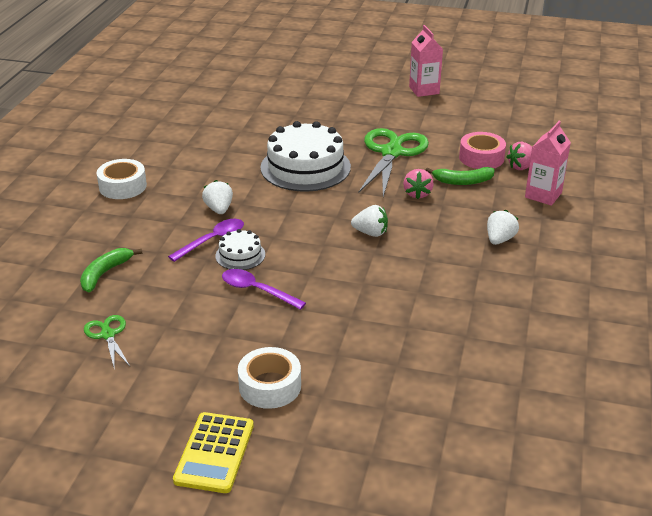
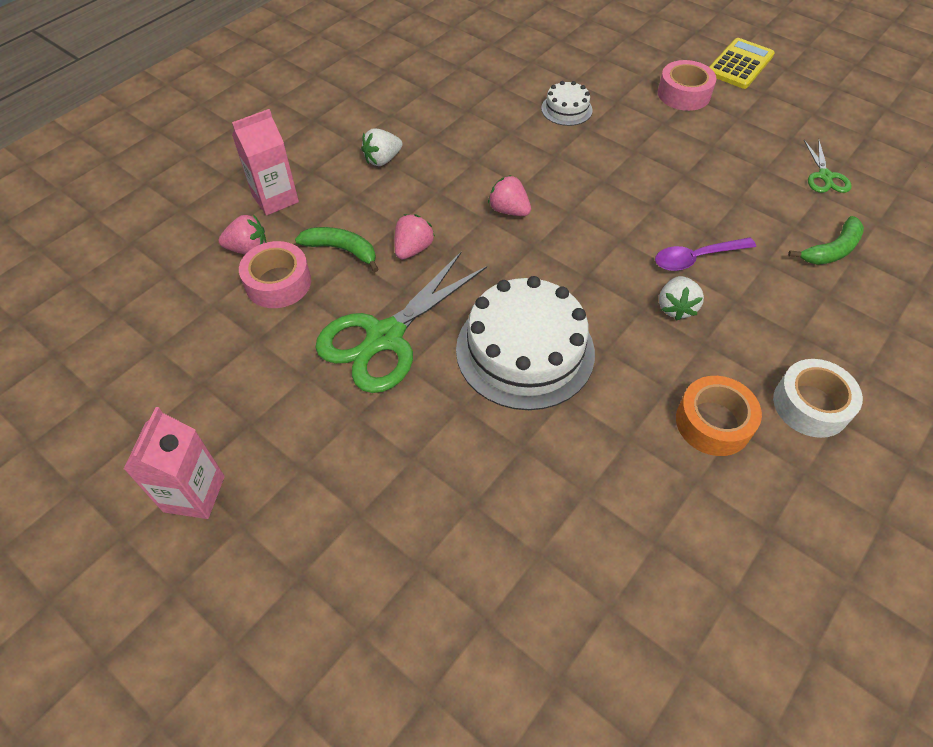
camera: 155 degrees left, 20 degrees up
(181, 166) = (713, 422): none -> orange tape
(240, 255) = (669, 227): white cake -> white cake (566, 109)
(257, 290) = (665, 179): purple spoon -> none
(270, 386) = (683, 94): white tape -> pink tape
(370, 233) = (509, 210): white strawberry -> pink strawberry

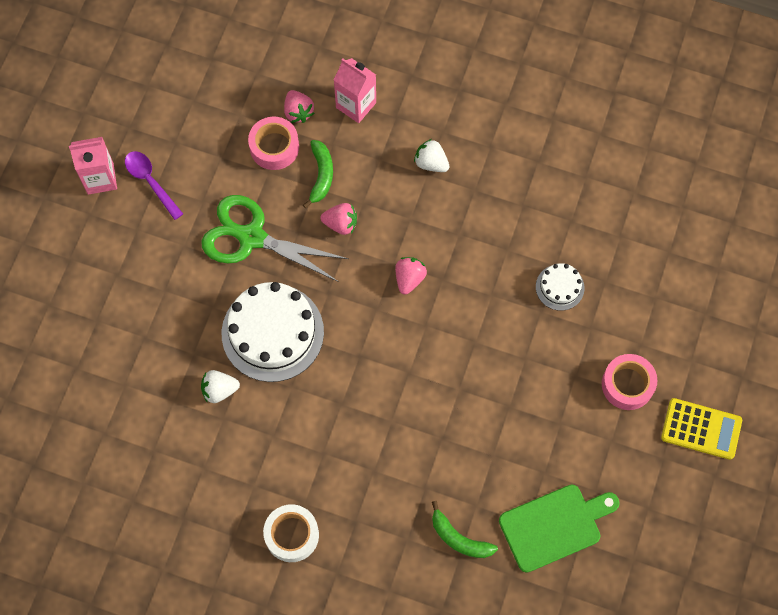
camera: 70 degrees right, 15 degrees up
(676, 307) = (351, 427): white strawberry -> white strawberry (219, 390)
(696, 258) = (409, 433): purple spoon -> purple spoon (151, 182)
(713, 422) = (254, 471): orange tape -> none
(825, 176) = (554, 526): green scissors -> green cutting board

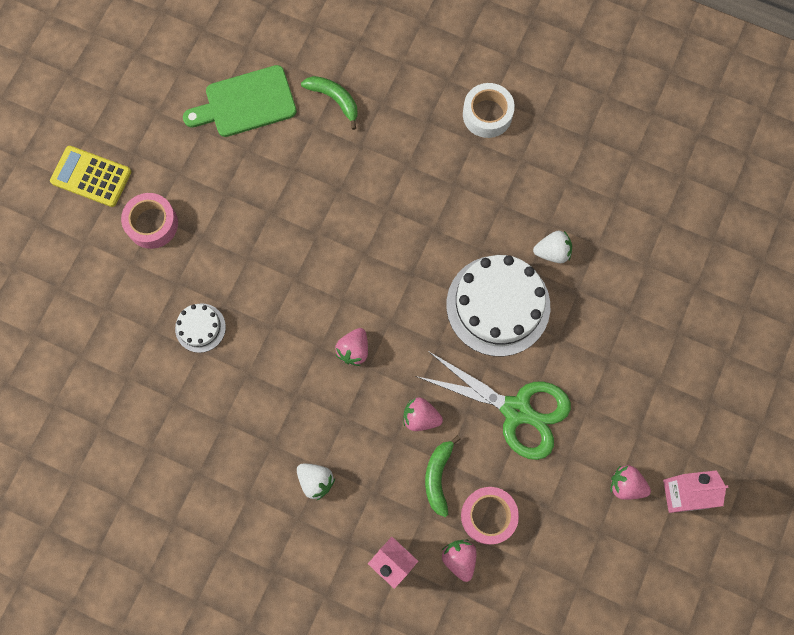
camera: 175 degrees left, 5 degrees up
(151, 182) = (626, 485): purple spoon -> pink strawberry

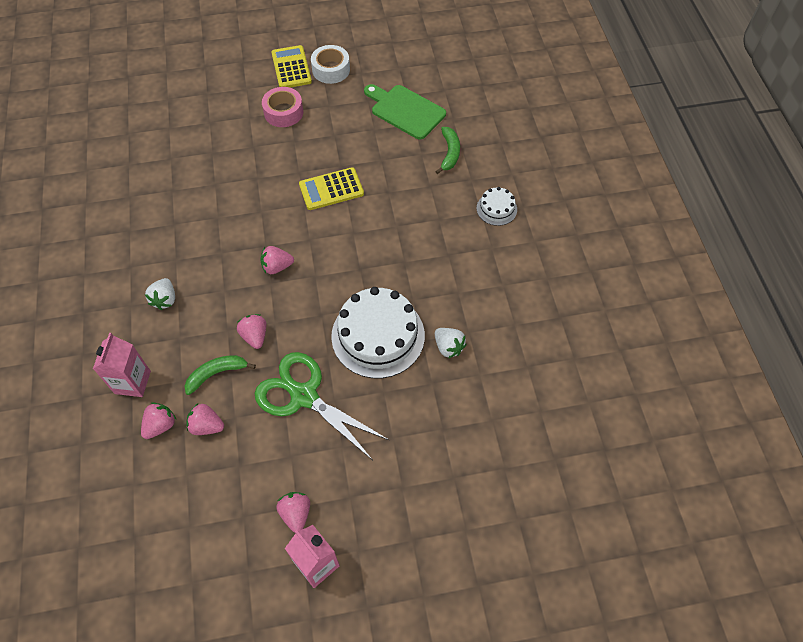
camera: 55 degrees right, 15 degrees down
(200, 328) = (231, 175): white cake -> white cake (496, 209)
(295, 240) = (331, 189): none -> yellow calculator
(487, 114) = (519, 244): white tape -> white tape (331, 70)
(488, 516) = (206, 426): pink tape -> pink strawberry
(516, 410) = (304, 396): green scissors -> green scissors turned 135 degrees clockwise

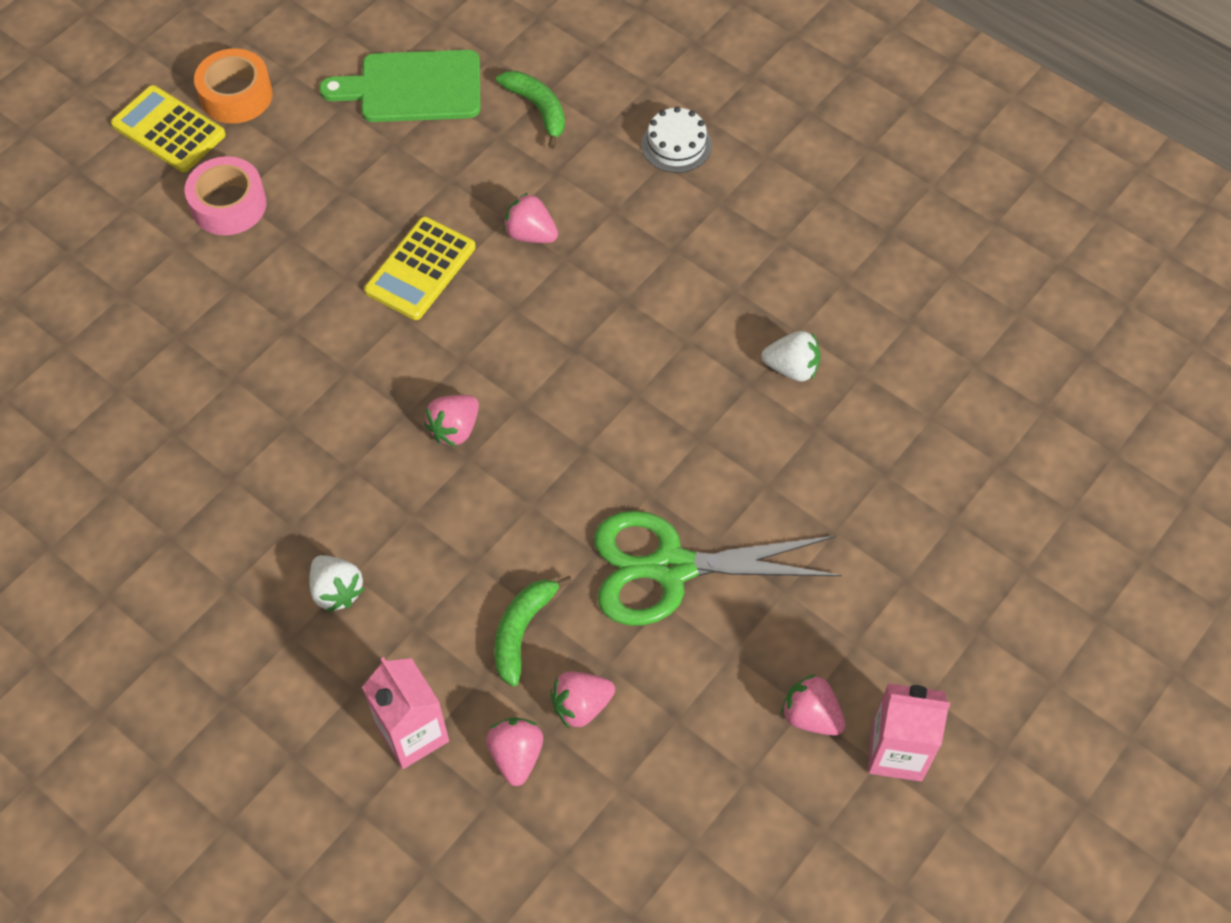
camera: 40 degrees left, 0 degrees up
(255, 336) = (523, 542): pink strawberry -> pink strawberry (530, 234)
(331, 70) = (236, 95): white tape -> orange tape
(378, 336) = (688, 419): white cake -> none

